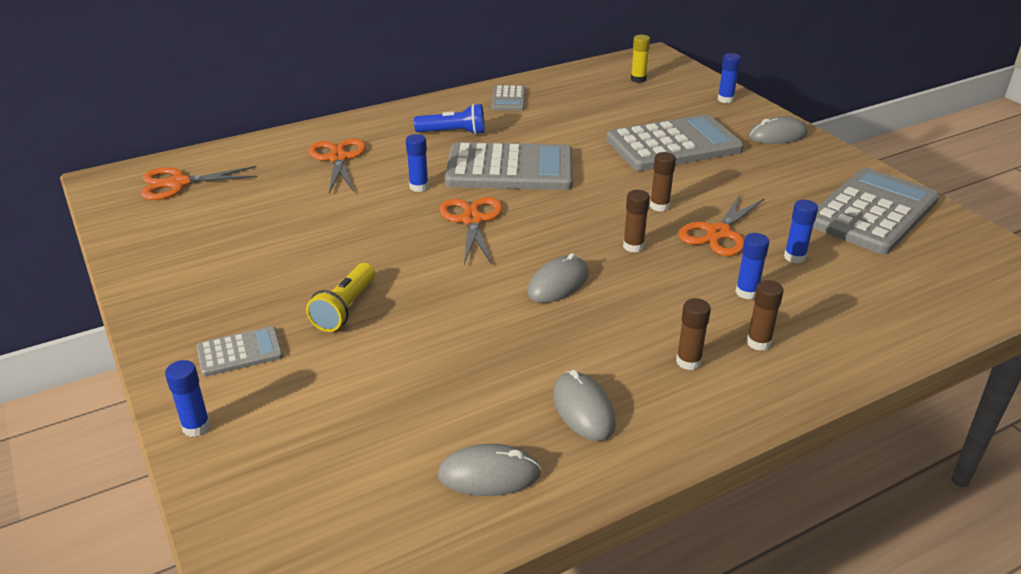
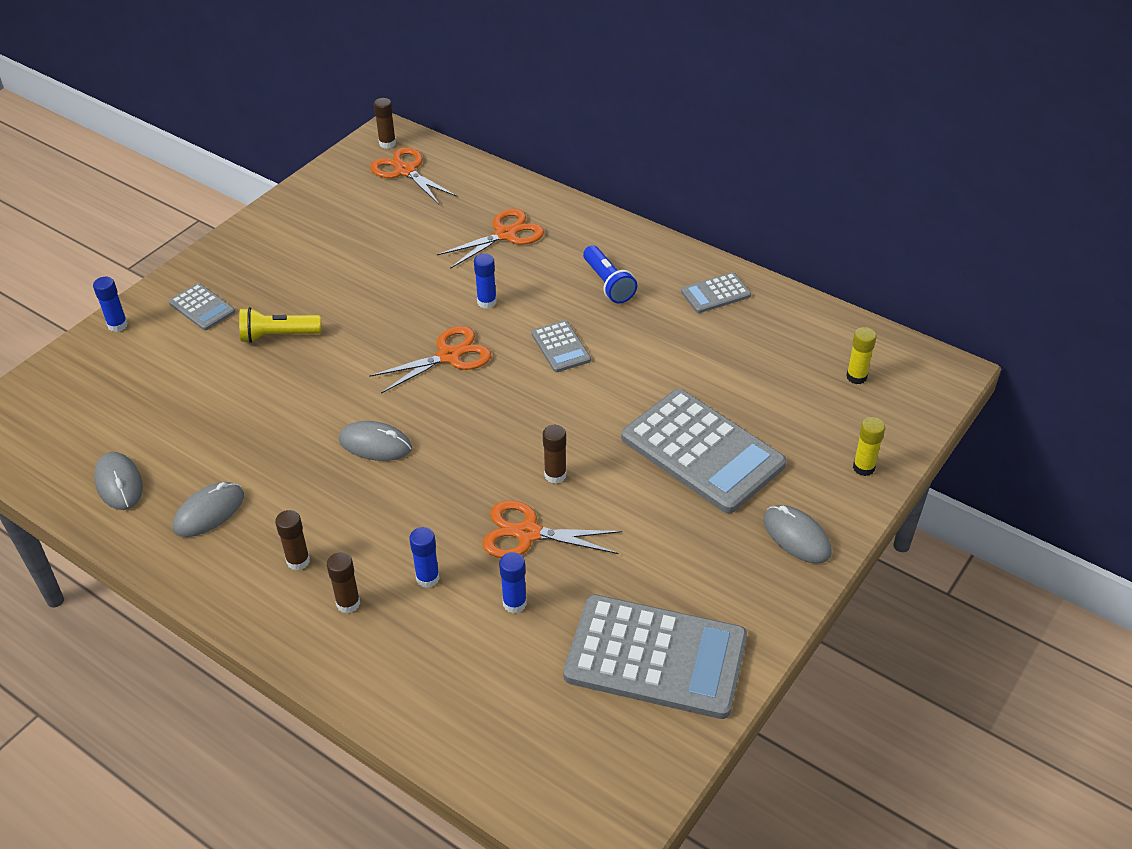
camera: 65 degrees right, 10 degrees up
(510, 169) = (561, 347): grey calculator -> grey calculator, size x0.47
(633, 246) = (465, 476): brown glue stick -> brown glue stick (387, 143)
(725, 99) = (863, 467): blue glue stick -> yellow glue stick

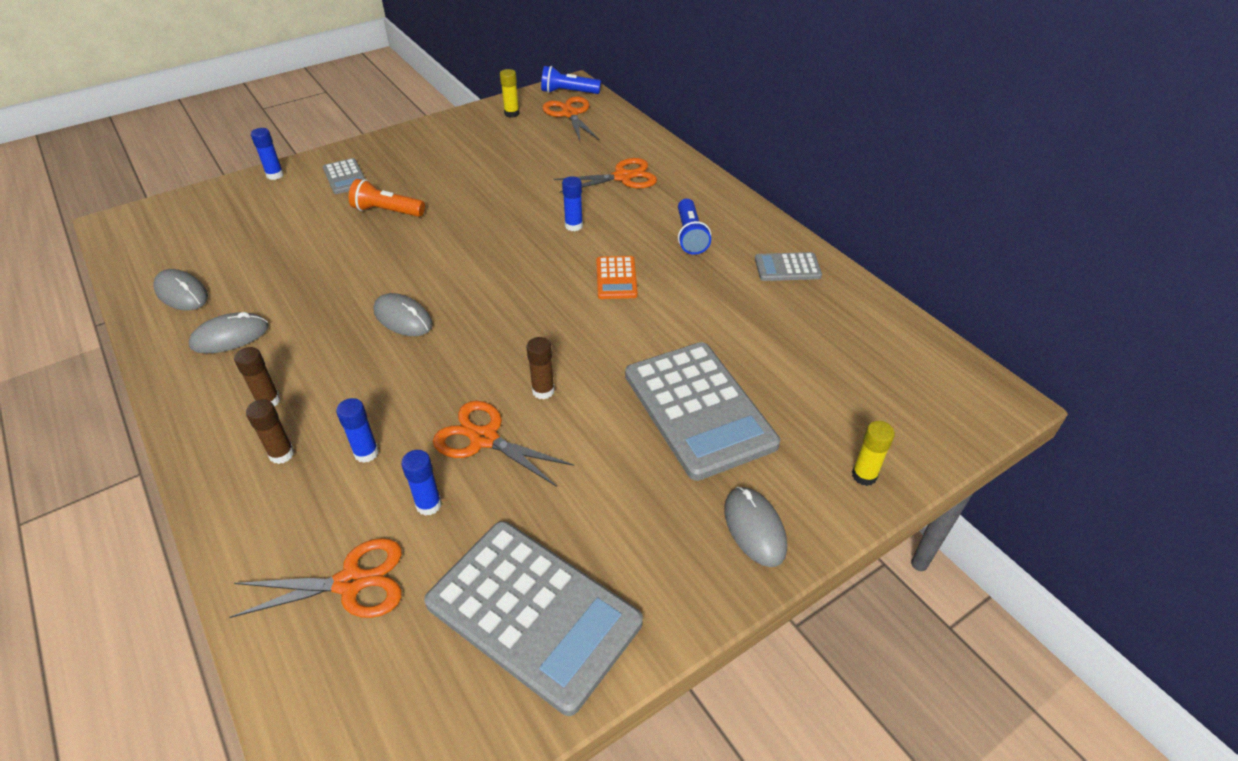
camera: 20 degrees right, 0 degrees up
(119, 483) = (182, 293): grey mouse -> grey mouse turned 45 degrees counterclockwise
(278, 335) = (387, 211): yellow flashlight -> orange flashlight
(387, 143) = (568, 92): brown glue stick -> blue flashlight
(449, 356) = (514, 261): orange scissors -> orange scissors (351, 582)
(561, 347) = (616, 278): grey calculator -> orange calculator
(856, 377) = (897, 380): yellow glue stick -> yellow glue stick (512, 113)

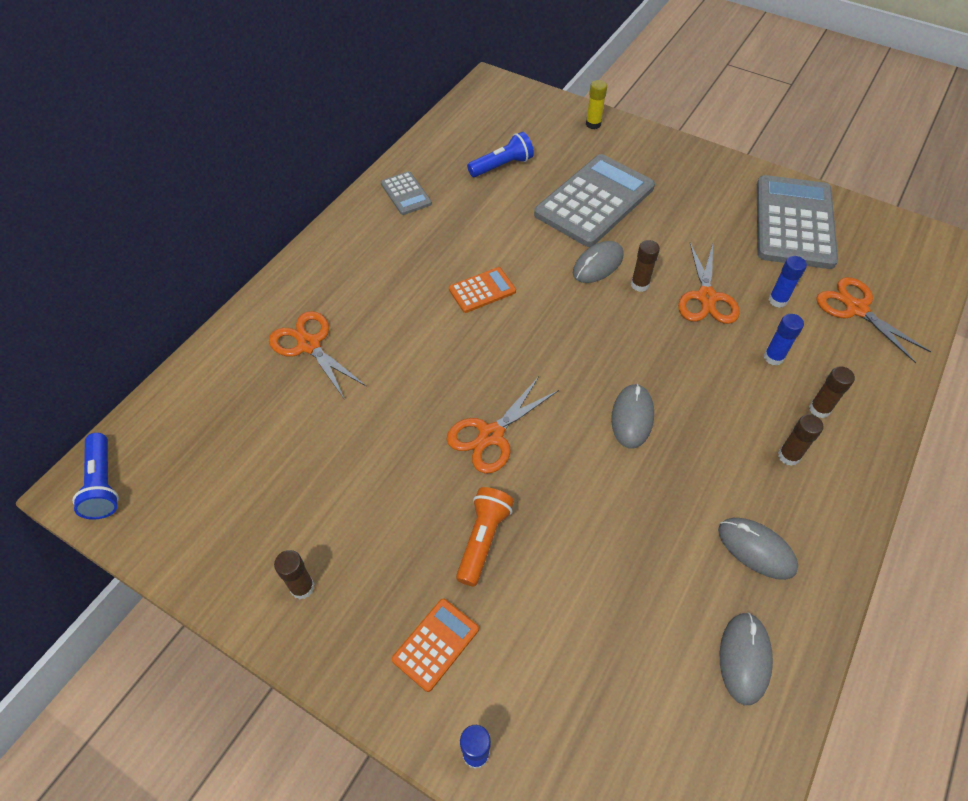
camera: 115 degrees left, 10 degrees up
(345, 177) = (435, 644): grey calculator -> orange calculator
(387, 211) = (483, 539): orange flashlight -> orange flashlight turned 150 degrees counterclockwise
(431, 142) = (302, 587): none -> brown glue stick
(512, 113) = (188, 526): yellow glue stick -> none
(570, 114) = (171, 455): orange scissors -> orange scissors (491, 435)
(574, 226) = (419, 351): blue glue stick -> none
(690, 236) = (392, 262): blue flashlight -> blue flashlight (502, 166)
(754, 528) = (665, 156): grey mouse -> grey mouse (598, 264)

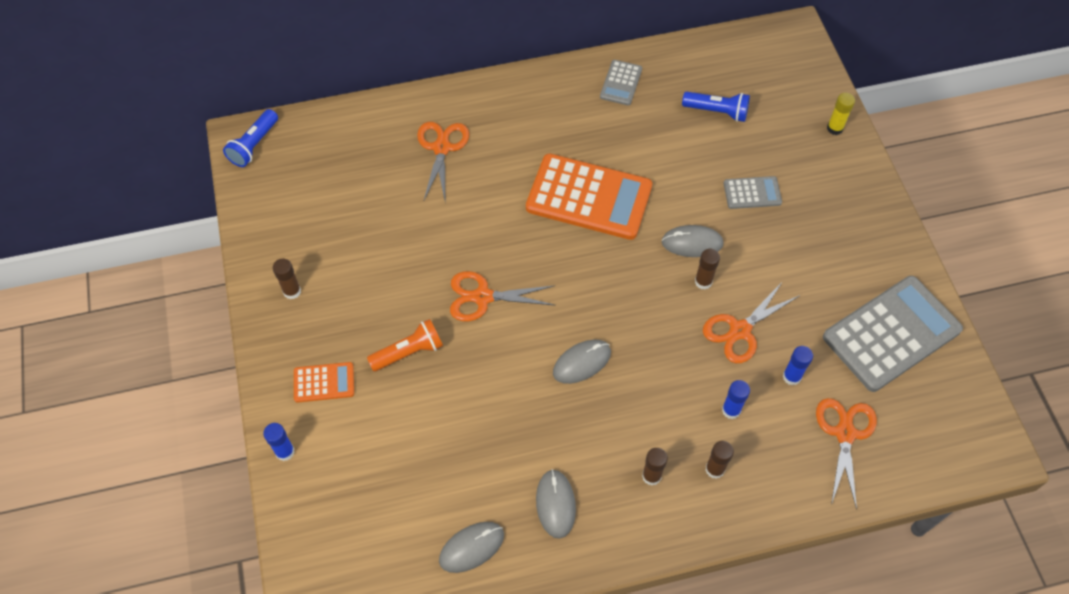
camera: 45 degrees right, 5 degrees up
(482, 290) = (589, 197): orange calculator -> orange calculator, size x2.11
(594, 201) = (752, 193): grey calculator -> grey calculator, size x0.47

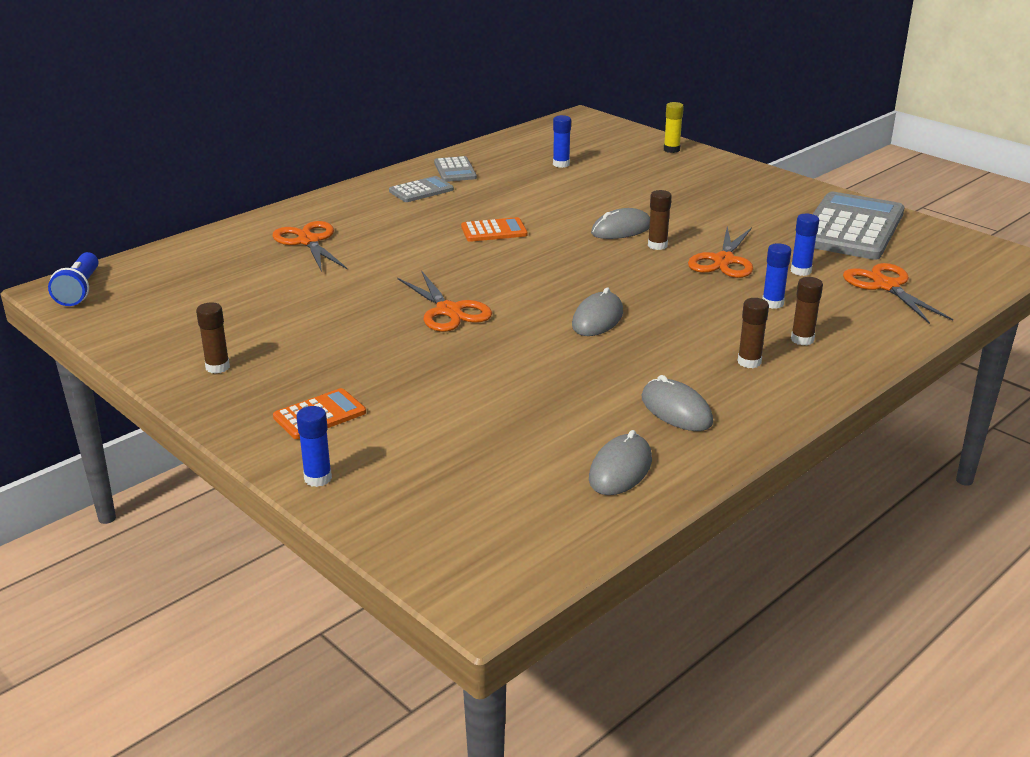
camera: 30 degrees left, 30 degrees down
(409, 352) = (402, 366): orange flashlight -> none
(483, 297) = (449, 311): orange scissors -> orange scissors turned 90 degrees counterclockwise
(589, 197) = (494, 231): orange calculator -> orange calculator, size x0.47
(717, 111) = (561, 164): blue flashlight -> blue glue stick
(752, 193) = (642, 193): grey calculator -> grey calculator (421, 190)

